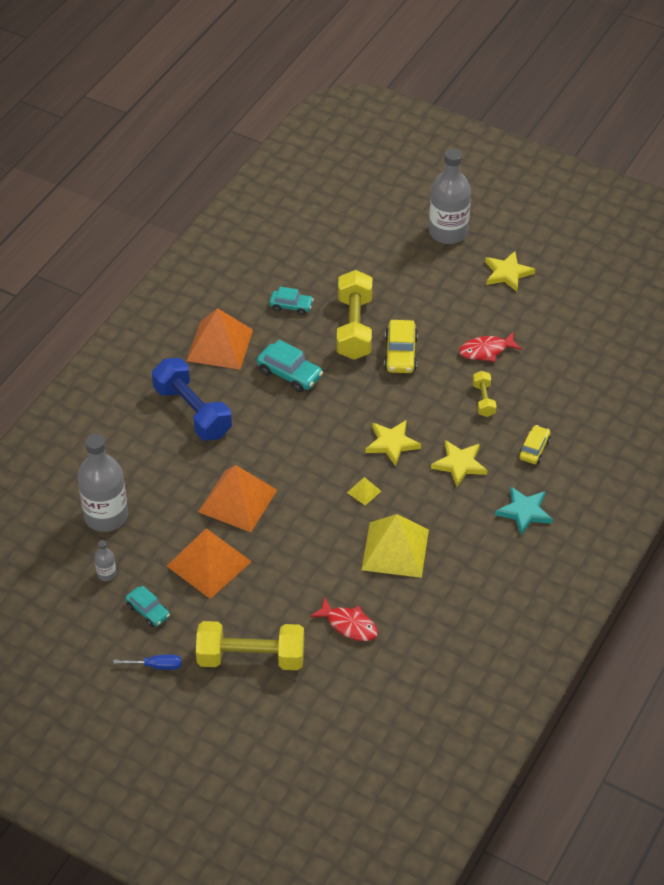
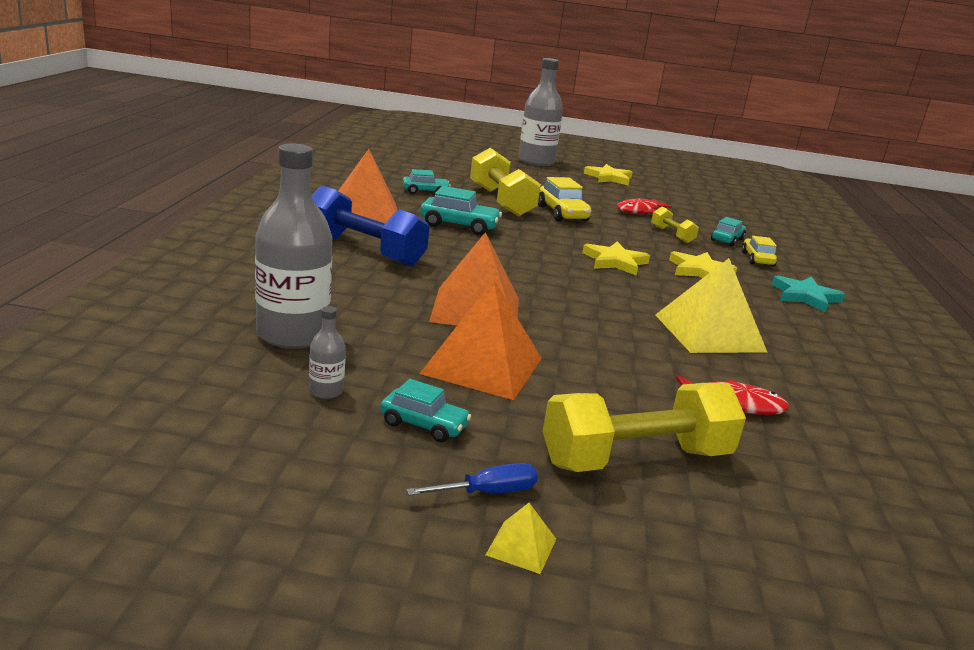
camera: 25 degrees left, 25 degrees down
(364, 491) = (622, 293): yellow pyramid -> yellow pyramid (521, 546)
(534, 412) = (727, 240): none -> turquoise car

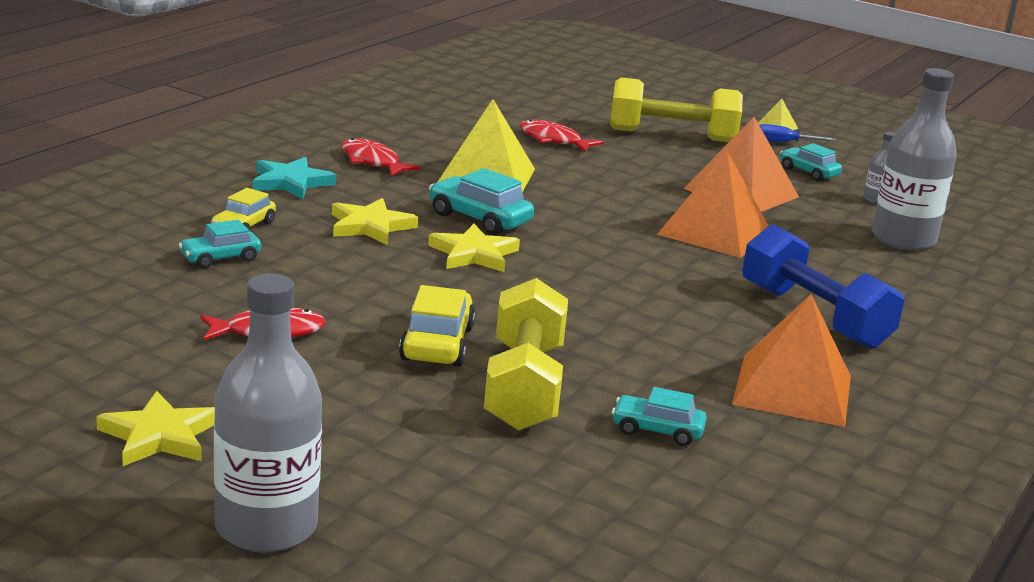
camera: 155 degrees left, 0 degrees up
(459, 225) = (650, 341): turquoise car -> turquoise car (479, 219)
(672, 235) = (302, 279): yellow dumbbell -> none
(804, 329) = (372, 162): none -> red fish

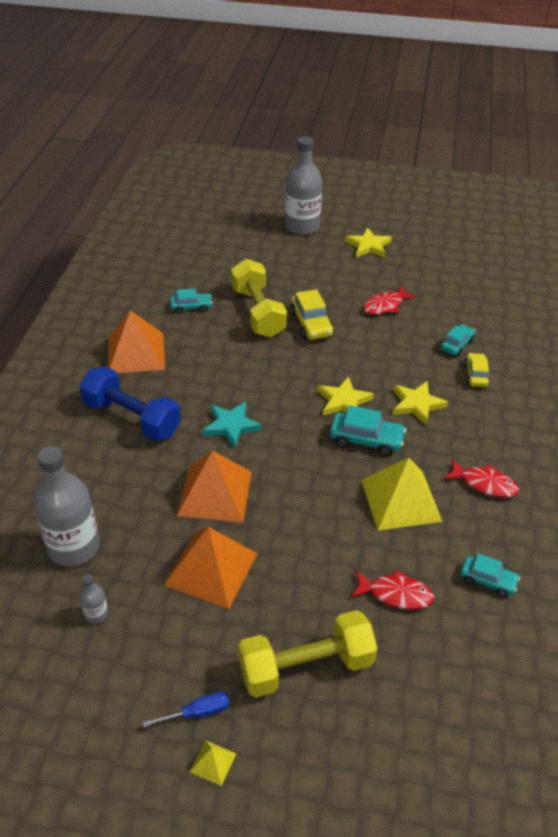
camera: 160 degrees right, 20 degrees up
(290, 182) = (502, 432): turquoise star -> turquoise star (231, 426)
(808, 172) = (162, 645): turquoise car -> turquoise car (488, 580)

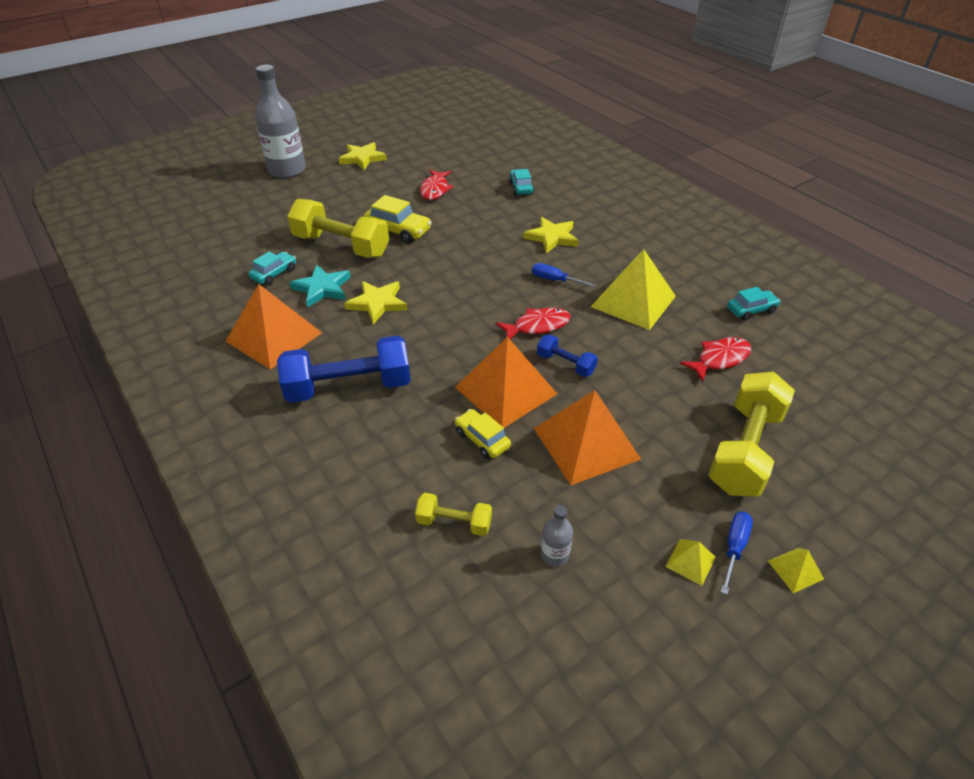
camera: 45 degrees left, 0 degrees up
(74, 547) = (454, 522): grey bottle -> yellow dumbbell
(160, 693) = (690, 561): none -> yellow pyramid
(231, 426) = (444, 335): turquoise star -> turquoise star (322, 288)
(278, 507) = (565, 364): none -> blue dumbbell
(343, 401) = (501, 266): yellow star -> yellow star (377, 303)
(366, 440) = (555, 280): turquoise car -> blue screwdriver
(476, 375) = (560, 198): yellow car -> yellow car (482, 439)
(484, 484) = (663, 257): red fish -> red fish (537, 326)

